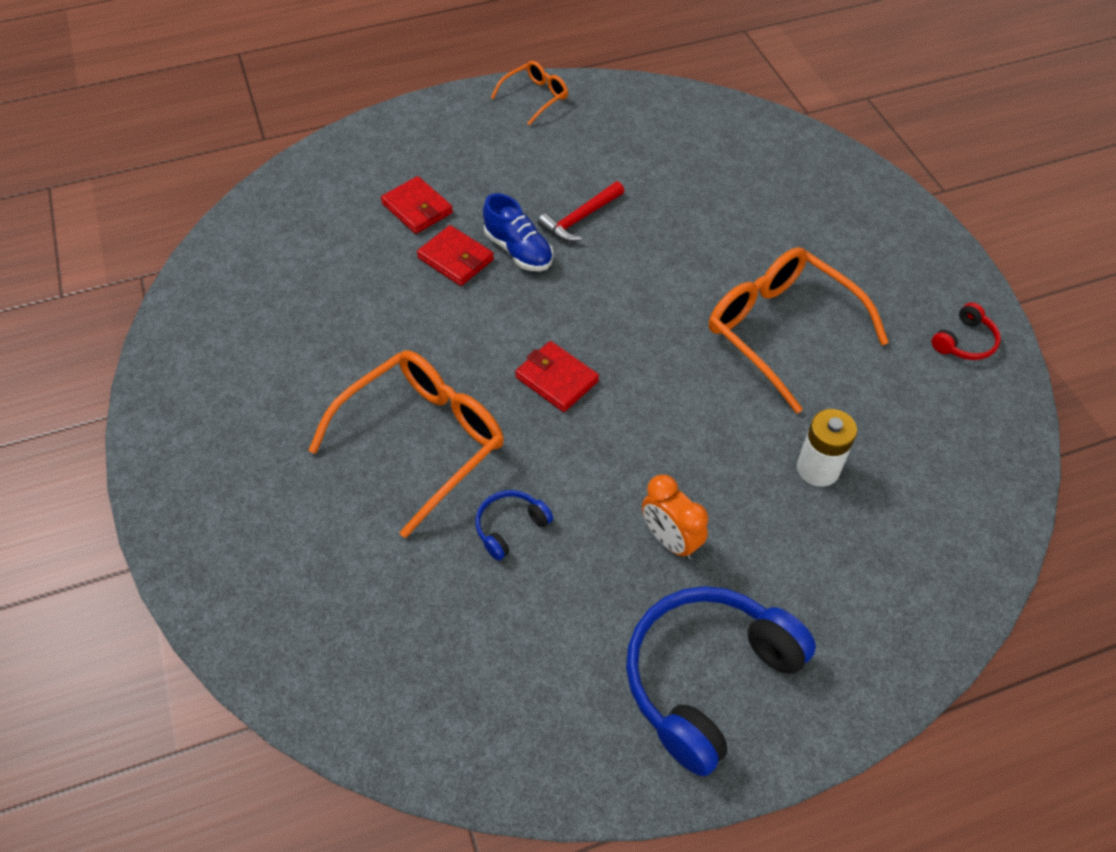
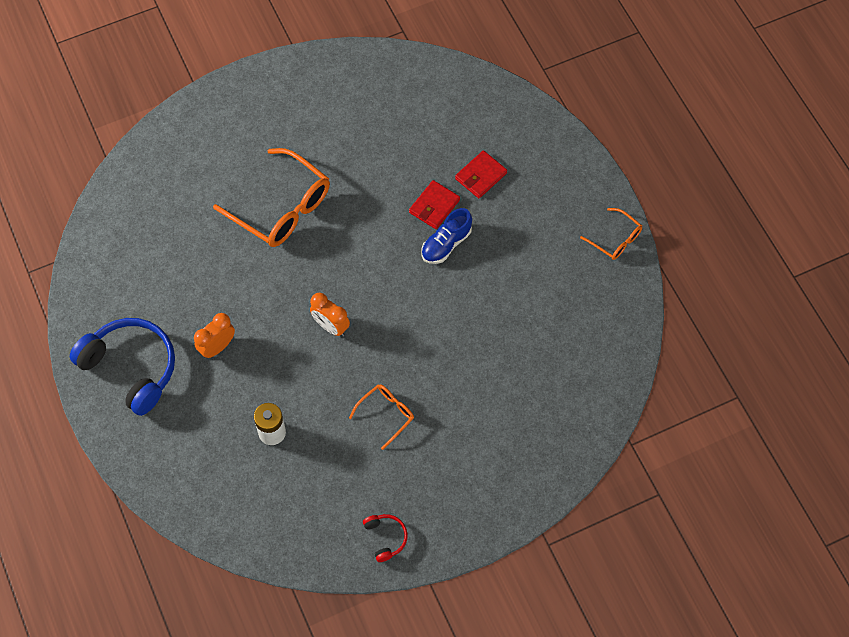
camera: 85 degrees right, 10 degrees up
(510, 527) = (223, 261): blue headphones -> none
(557, 379) = (334, 277): red wallet -> none
(580, 218) = (482, 281): red hammer -> none
(640, 387) = (331, 326): none -> orange clock
(781, 331) = (386, 414): orange glasses -> orange glasses, size x0.52
(965, 342) = (386, 538): red headphones -> red headphones turned 150 degrees counterclockwise

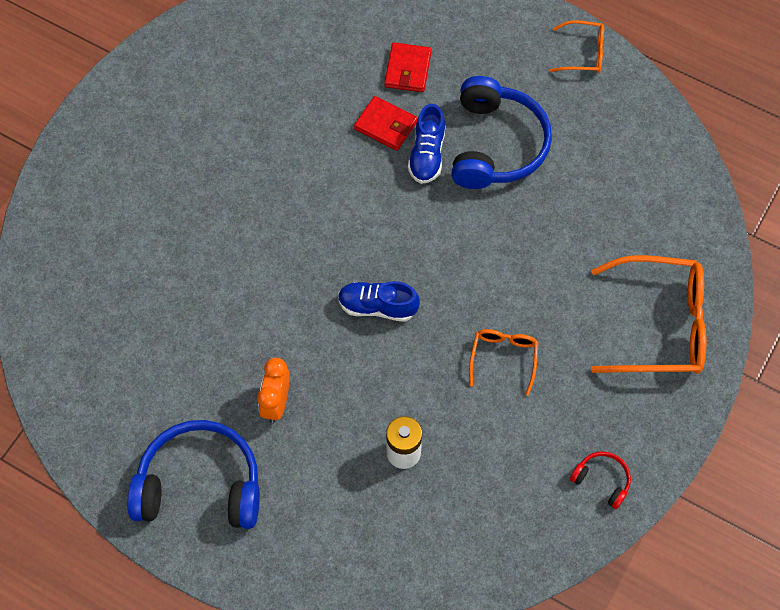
camera: 35 degrees left, 0 degrees up
(281, 208) = (231, 220): orange glasses -> orange glasses (659, 325)
(331, 326) = (377, 307): orange clock -> blue shoe
(434, 206) = (385, 125): red wallet -> red wallet turned 60 degrees counterclockwise
(500, 267) = (496, 145): none -> blue headphones

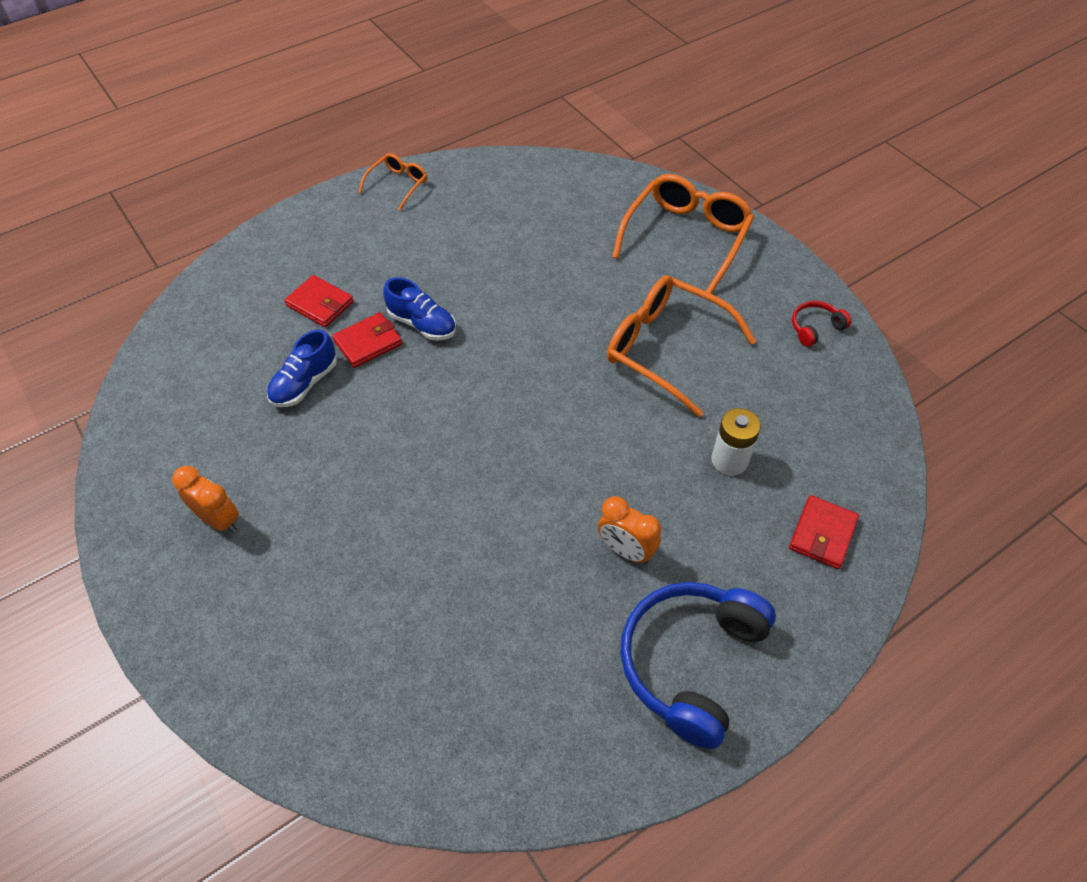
camera: 65 degrees left, 10 degrees down
(175, 117) = (219, 520): none -> orange clock
(362, 550) = (822, 534): none -> red wallet
(377, 307) = (562, 423): blue shoe -> blue shoe (304, 383)
(496, 145) = (447, 272): blue headphones -> none
(503, 358) = (666, 349): orange glasses -> orange glasses, size x1.93

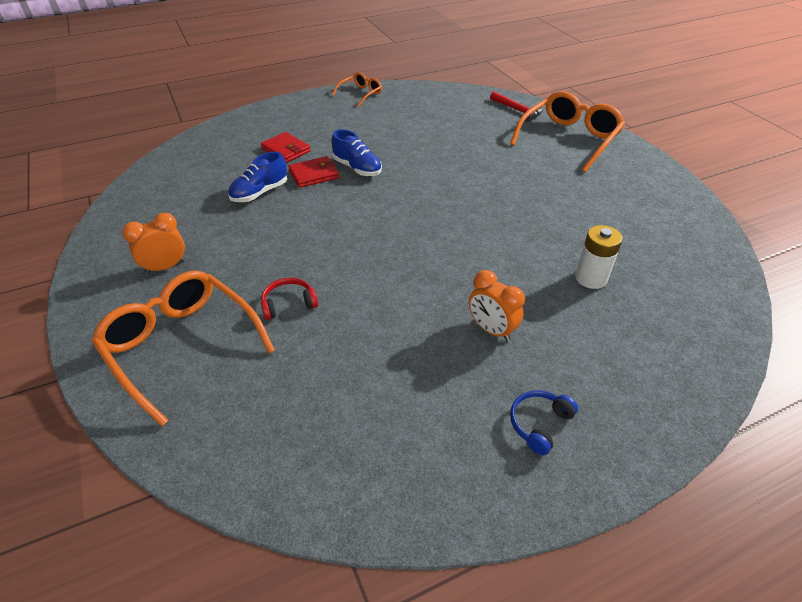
camera: 10 degrees right, 10 degrees down
(219, 520) = (165, 267): orange clock -> orange clock turned 75 degrees counterclockwise
(615, 192) = (517, 110): none -> red hammer
(666, 349) = (545, 201): orange glasses -> orange glasses (182, 346)
(690, 662) = (539, 424): blue headphones -> blue headphones, size x0.45
(815, 328) = (671, 201): red headphones -> red headphones (288, 304)
(822, 534) = (672, 341): red wallet -> none

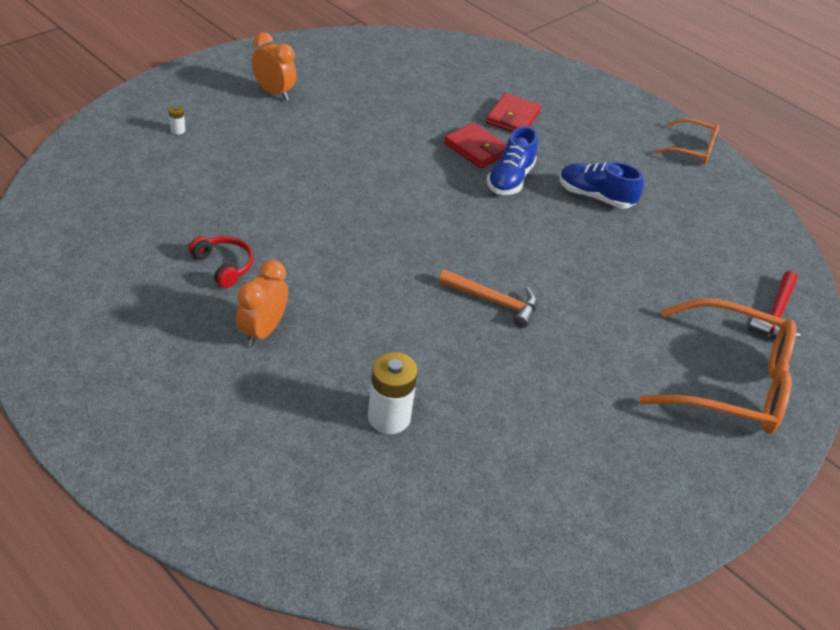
camera: 65 degrees right, 0 degrees up
(182, 346) = (178, 130): orange glasses -> white battery
(260, 193) = (419, 119): blue shoe -> blue shoe (595, 197)
(288, 304) = (252, 178): red headphones -> red headphones (224, 266)
(484, 206) = (493, 301): none -> orange hammer
(539, 424) = (138, 380): blue headphones -> none

